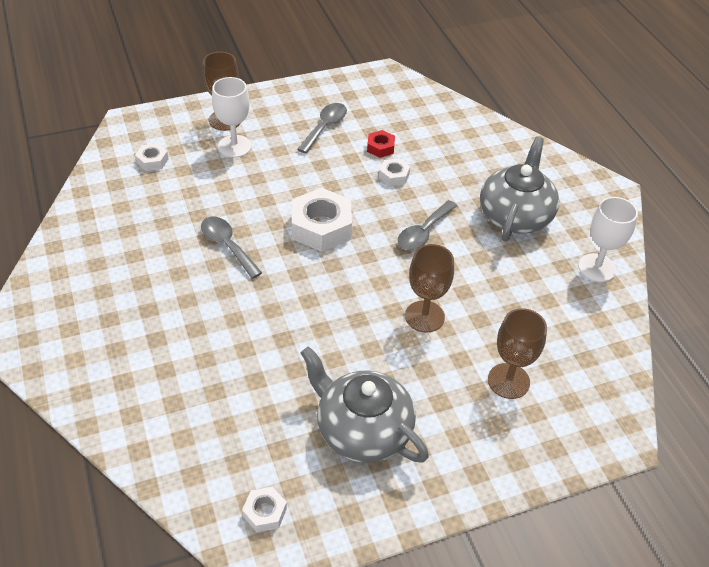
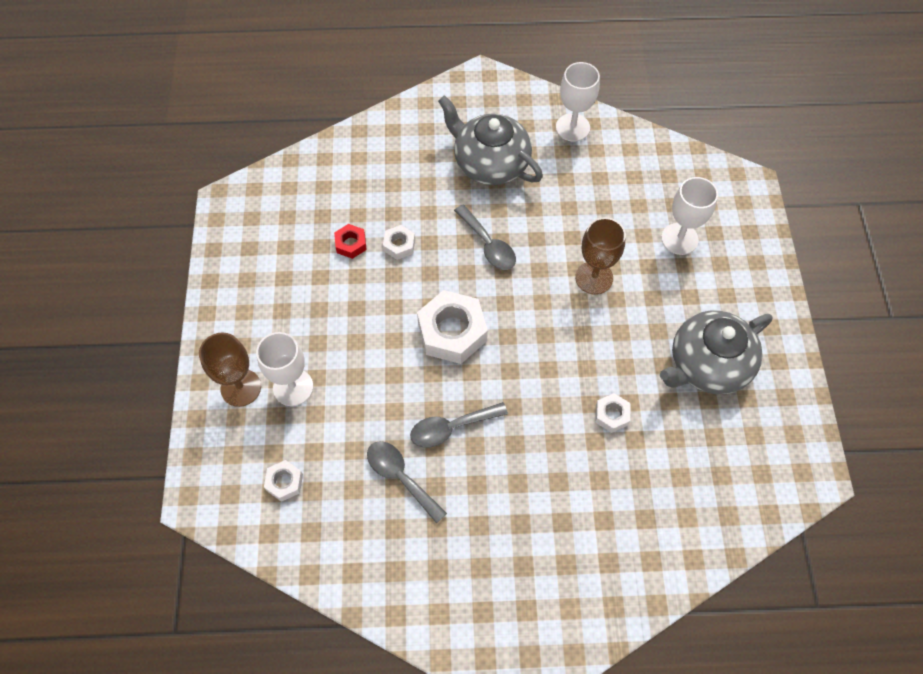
camera: 70 degrees left, 15 degrees up
(265, 512) = (775, 463): white nut -> white nut (611, 415)
(325, 127) = (296, 287): grey spoon -> grey spoon (401, 477)
(508, 381) = (679, 239): brown goblet -> white goblet

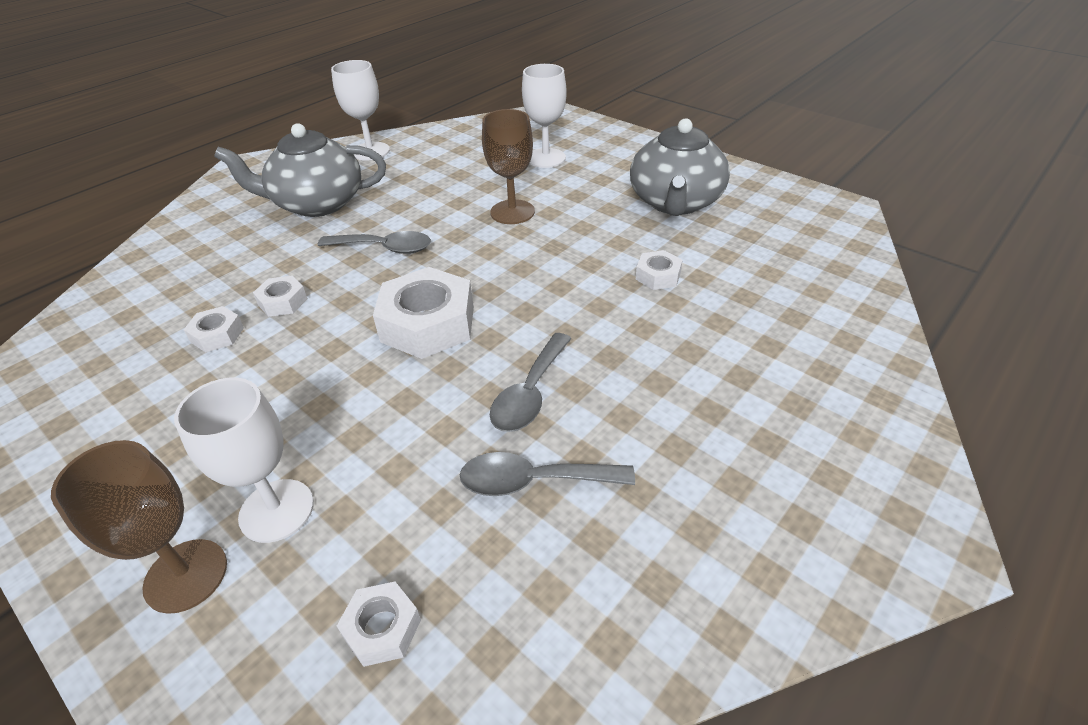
camera: 45 degrees left, 20 degrees down
(351, 244) = (217, 335): red nut -> white nut

